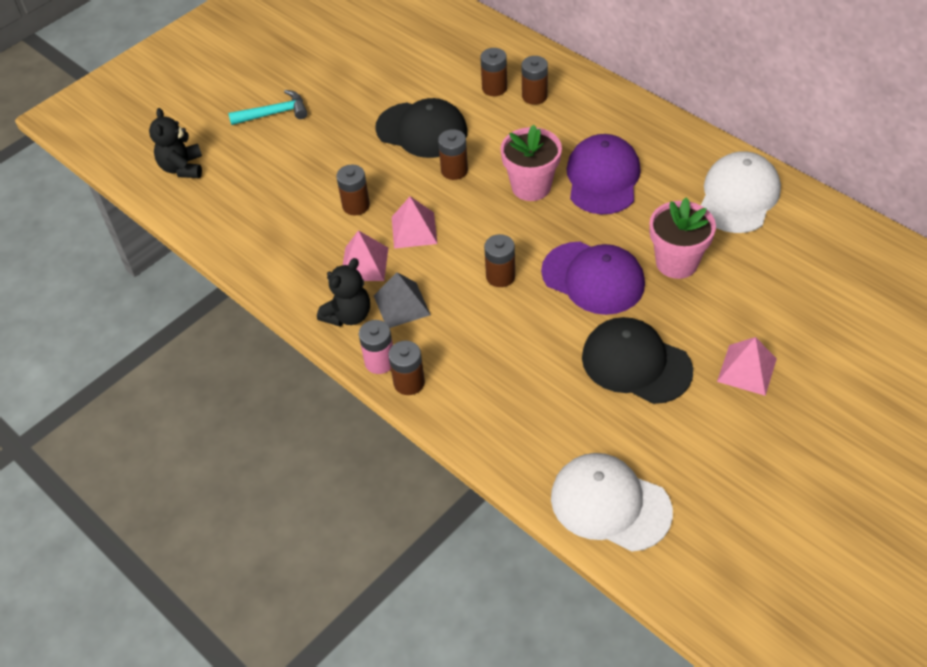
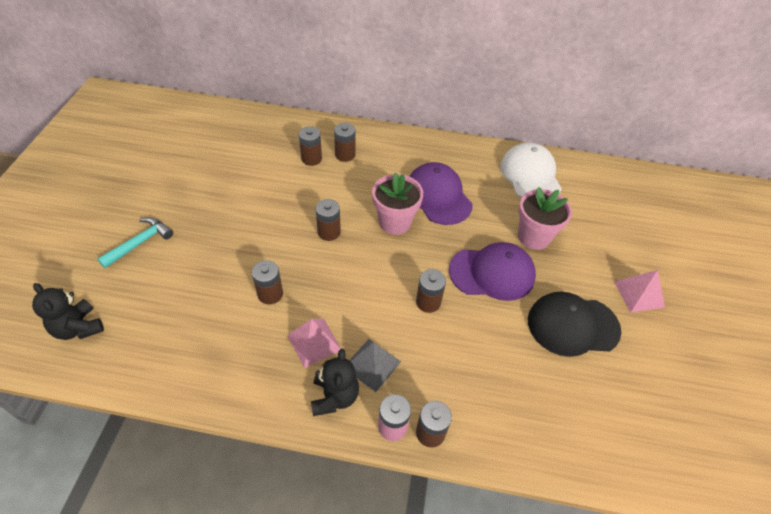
camera: 40 degrees left, 0 degrees up
(414, 230) = (333, 294): pink pyramid -> none
(422, 130) = (280, 210): black cap -> none
(610, 504) = (653, 452): white cap -> none

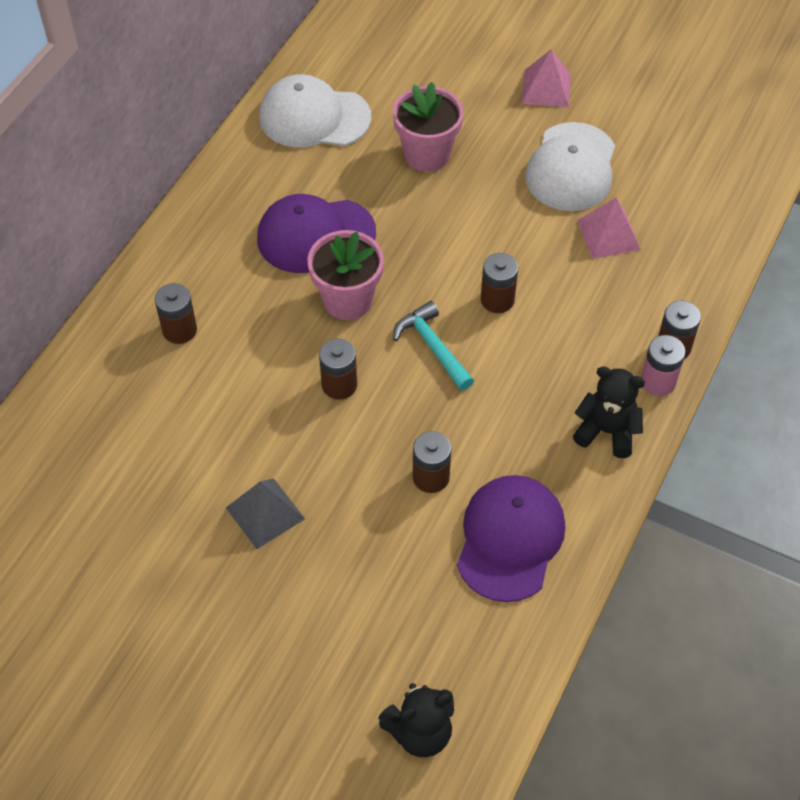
camera: 70 degrees left, 5 degrees up
(140, 243) = (275, 644): turquoise hammer -> turquoise hammer (433, 347)
(311, 159) = (170, 378): brown battery -> none
(314, 342) = (524, 438): pink pyramid -> pink pyramid (608, 235)
(372, 364) = (572, 382): grey pyramid -> grey pyramid (265, 513)
(492, 273) = (472, 218): purple cap -> purple cap (510, 539)
(572, 325) = (571, 167): black cap -> white cap

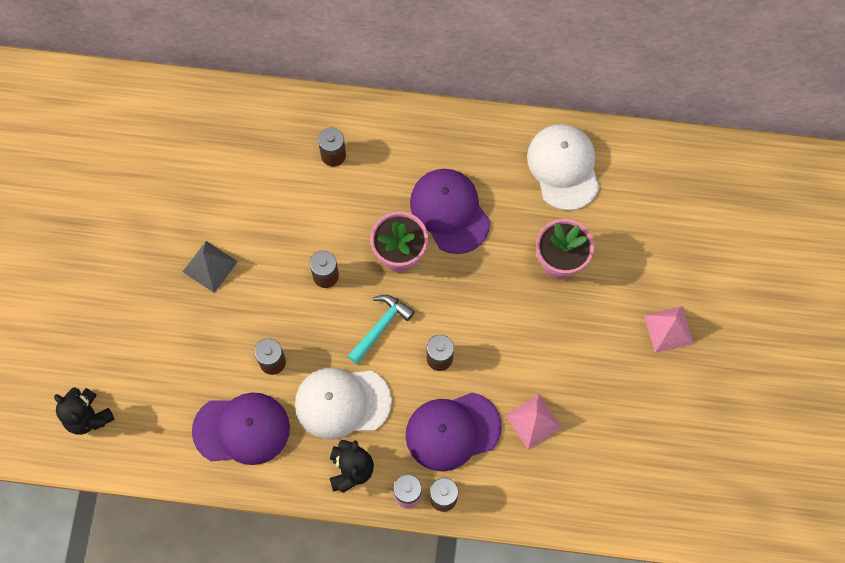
camera: 70 degrees right, 15 degrees up
(571, 167) = (591, 373): white cap -> white cap (342, 402)
(593, 314) = (452, 431): none -> purple cap

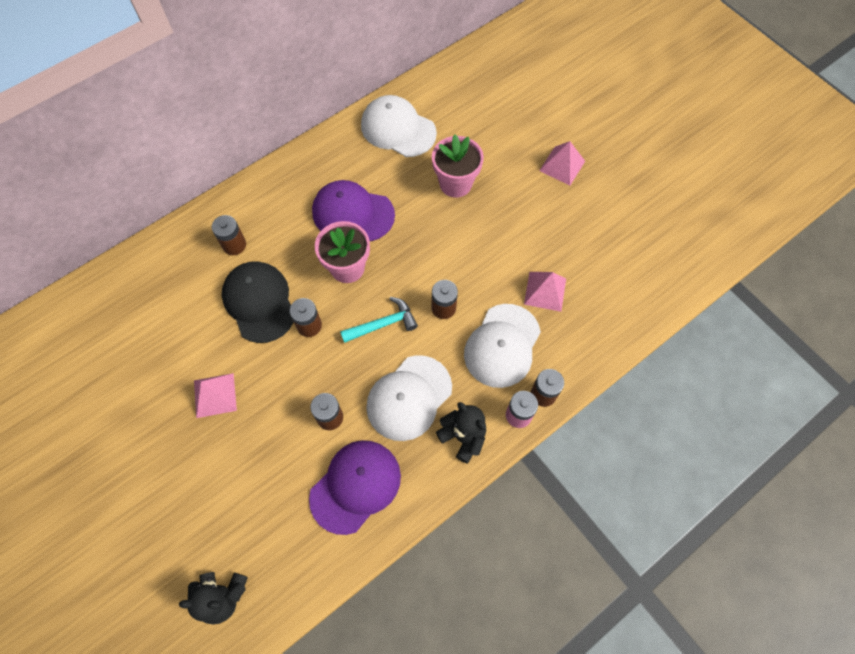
camera: 45 degrees left, 5 degrees down
(210, 266) = (215, 395): grey pyramid -> pink pyramid
(307, 221) = (259, 302): none -> black cap
(380, 327) = (383, 324): turquoise hammer -> turquoise hammer turned 75 degrees clockwise
(452, 431) = (502, 346): purple cap -> white cap

